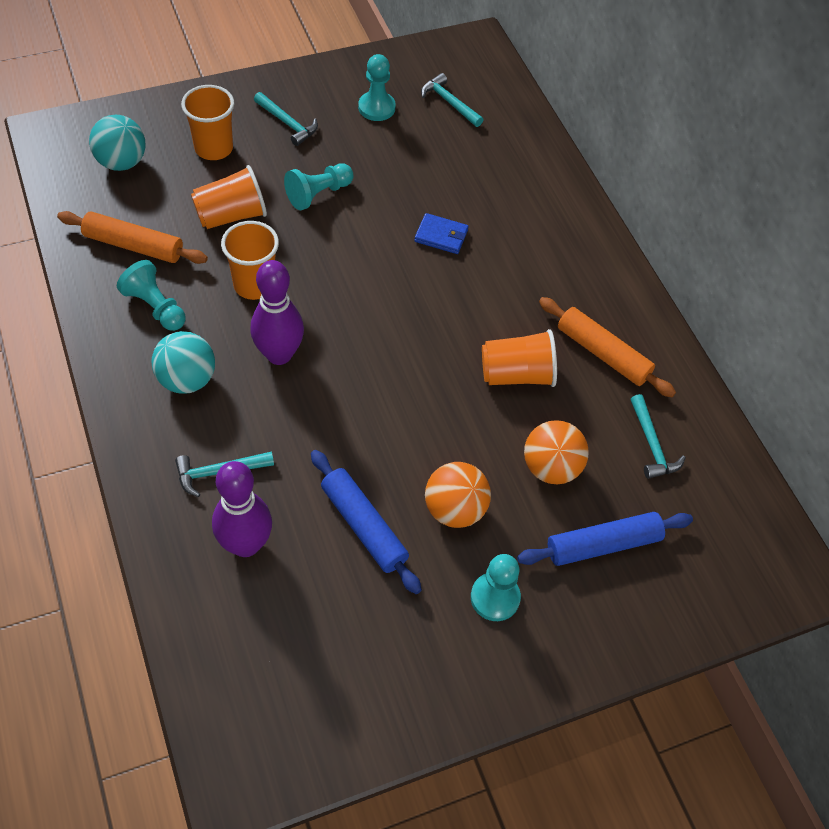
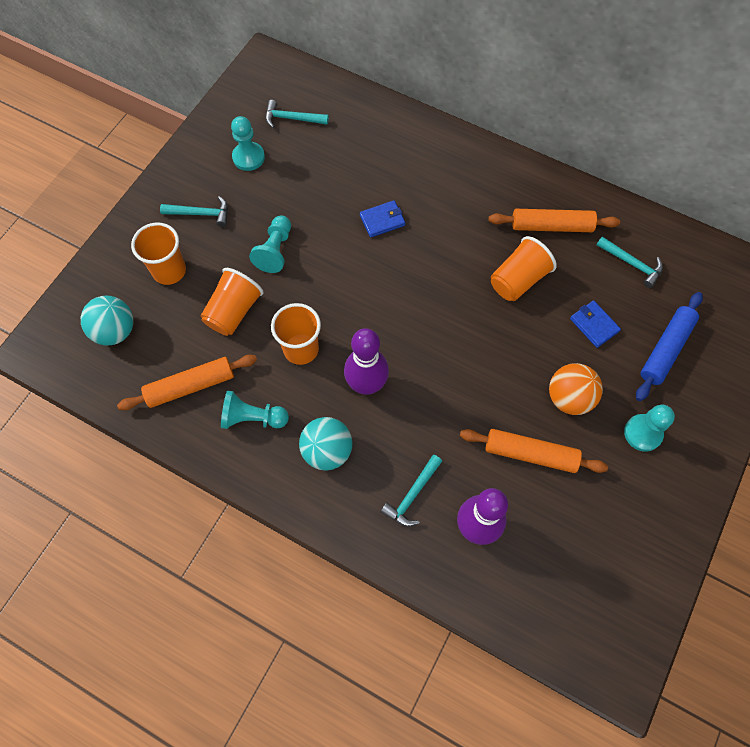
camera: 35 degrees left, 10 degrees up
(364, 526) = (530, 453): blue rolling pin -> orange rolling pin
(551, 468) = (594, 325): orange ball -> blue wallet

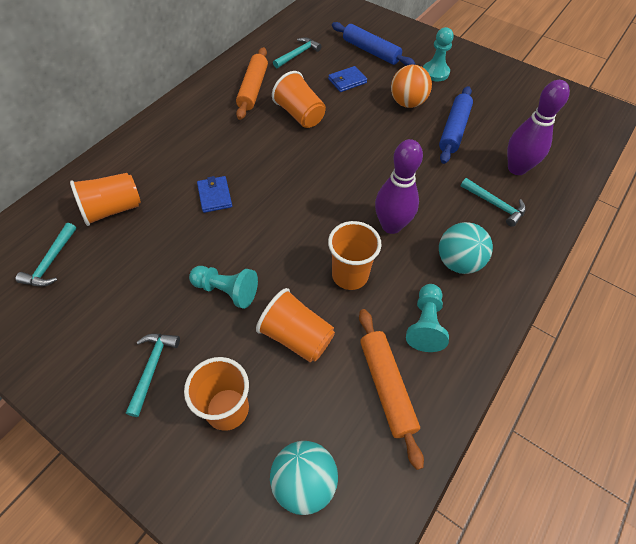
camera: 85 degrees left, 10 degrees down
(248, 157) = (88, 310): turquoise pawn -> none
(353, 144) = (112, 209): none -> orange cup
(530, 453) = (453, 130): orange rolling pin -> blue rolling pin

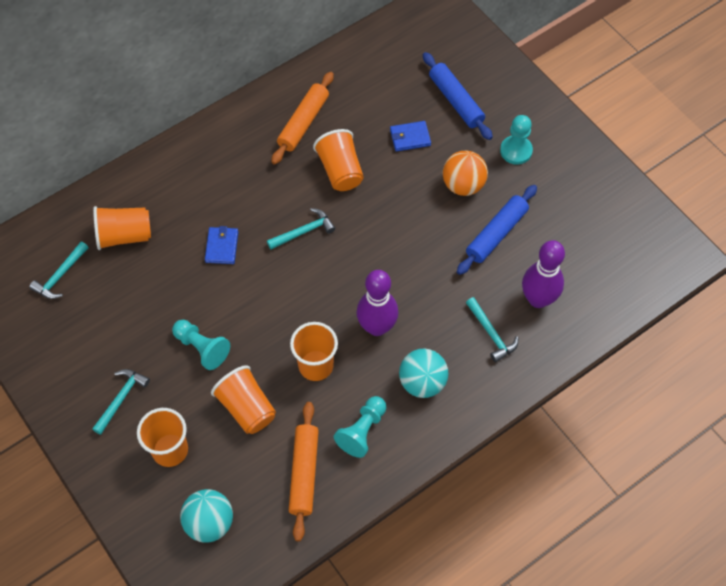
camera: 20 degrees right, 5 degrees up
(298, 54) = (370, 85): turquoise hammer -> turquoise hammer (304, 231)

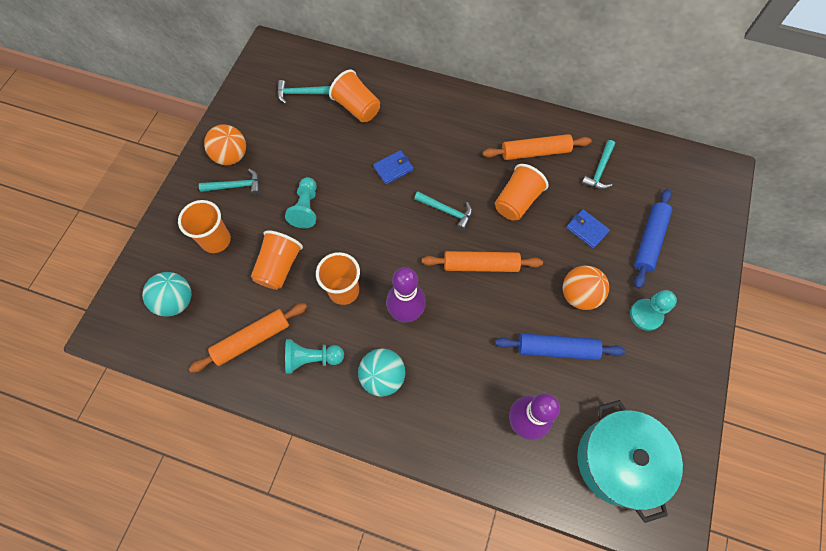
camera: 55 degrees right, 5 degrees up
(81, 383) = (231, 156): none -> orange ball
(378, 239) = (480, 265): none -> orange rolling pin
(491, 334) = (464, 403): turquoise hammer -> turquoise hammer (599, 170)
(614, 254) = (618, 461): none -> turquoise pot

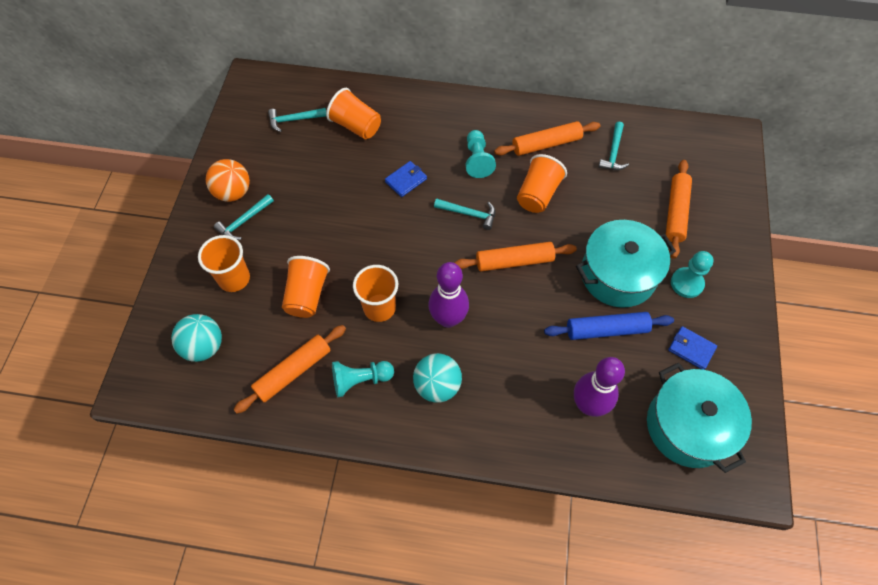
camera: 10 degrees left, 5 degrees down
(235, 186) = (244, 221): turquoise hammer -> turquoise hammer turned 150 degrees clockwise
(306, 208) = (323, 233): turquoise pawn -> turquoise pawn (477, 160)
(579, 295) = (618, 275): orange ball -> turquoise pot
(587, 230) = (612, 211): blue wallet -> blue wallet (691, 349)
(649, 241) = (675, 212): blue rolling pin -> orange rolling pin

